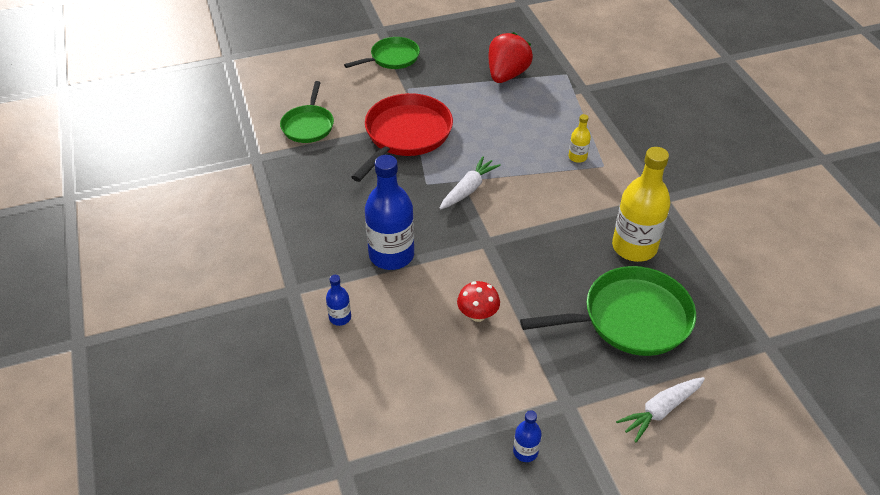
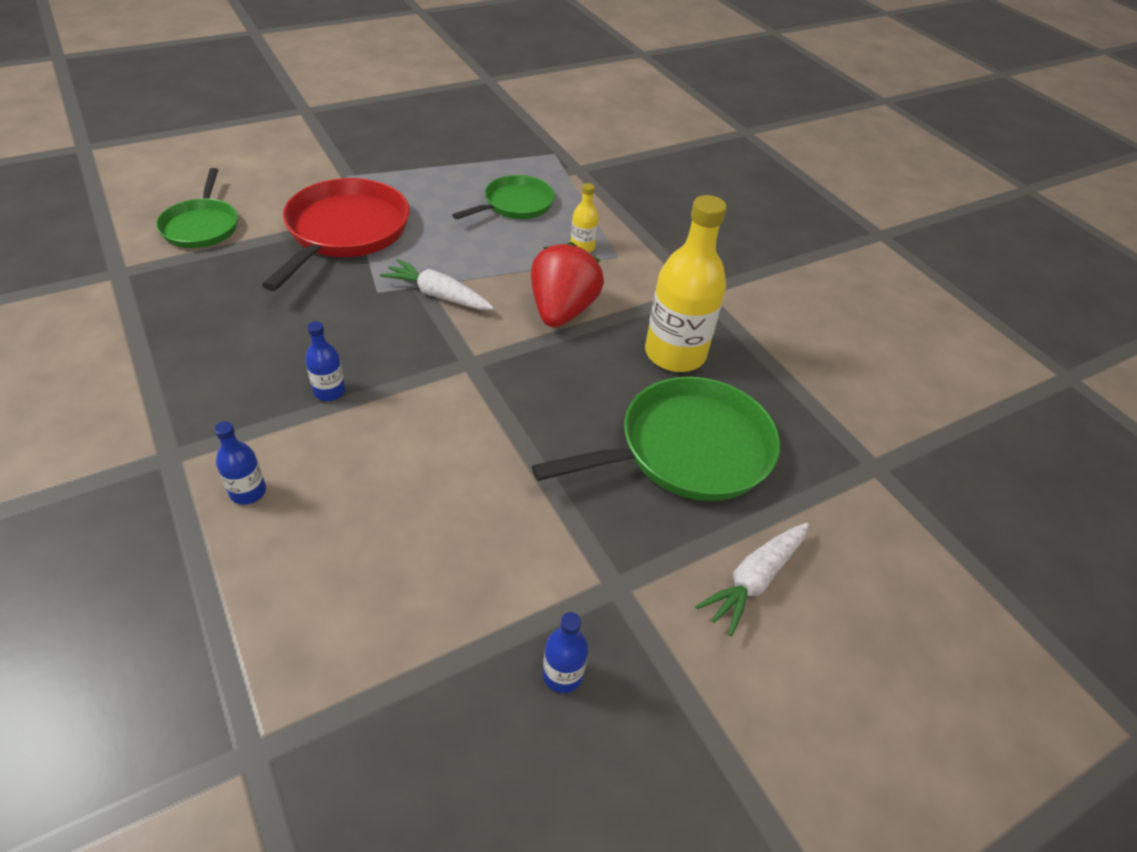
camera: 15 degrees left, 0 degrees up
(391, 255) = (329, 391): blue bottle -> blue bottle, size x0.46
(392, 58) = (322, 142): green pan -> green pan (515, 204)
(468, 189) = (438, 295): white carrot -> white carrot turned 90 degrees counterclockwise
(477, 315) = (466, 466): red mushroom -> none
(507, 75) = (478, 157): red strawberry -> red strawberry (562, 311)

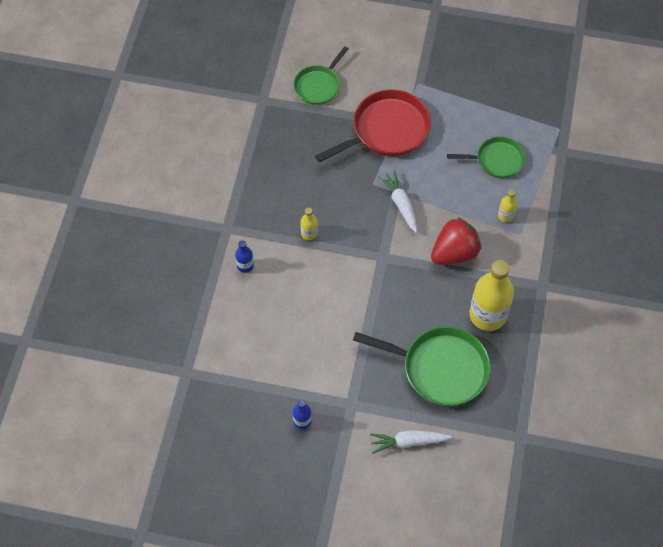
camera: 45 degrees right, 15 degrees up
(329, 391) = (309, 233): blue bottle -> yellow bottle

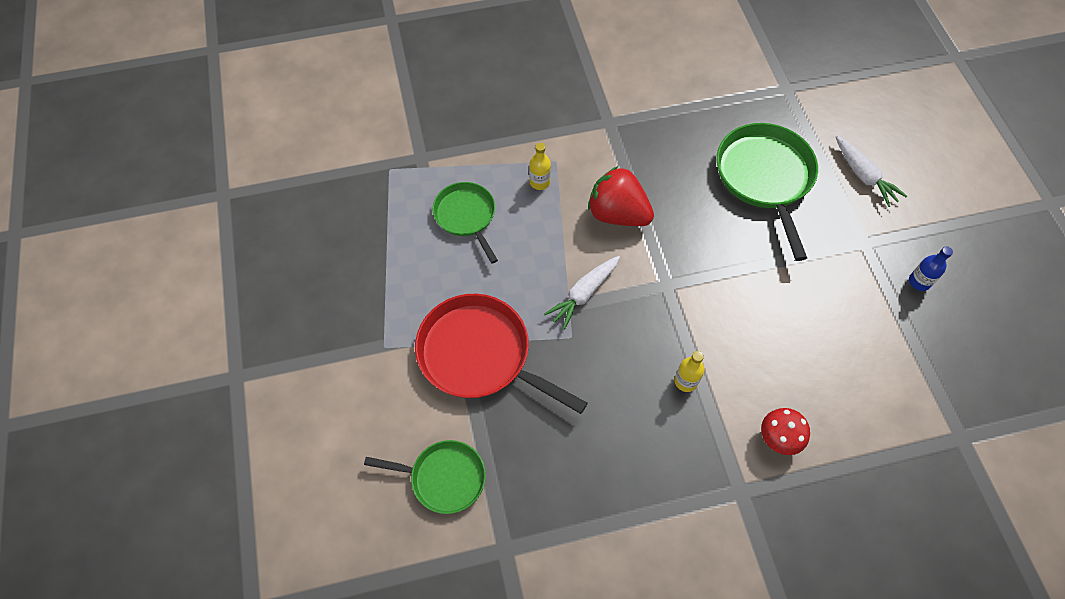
camera: 115 degrees left, 0 degrees up
(245, 265) = (778, 438): blue bottle -> red mushroom
(487, 315) = (675, 157): yellow bottle -> none

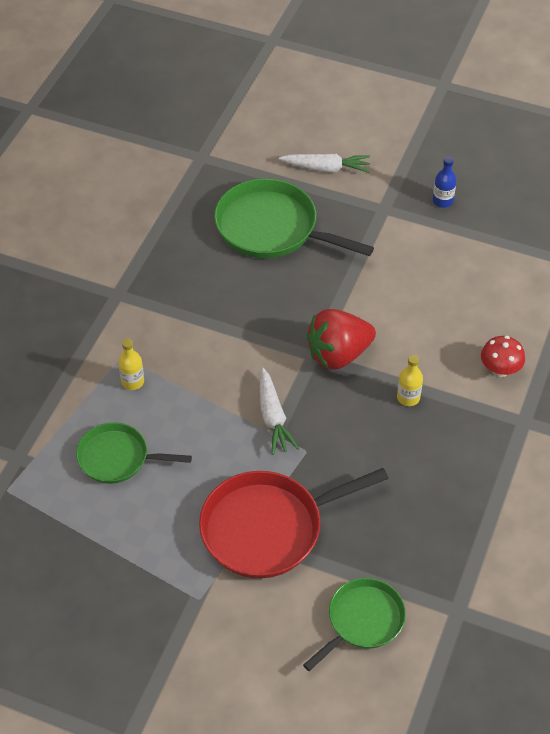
camera: 55 degrees left, 10 degrees down
(617, 214) = (217, 346): red strawberry -> red strawberry (338, 354)

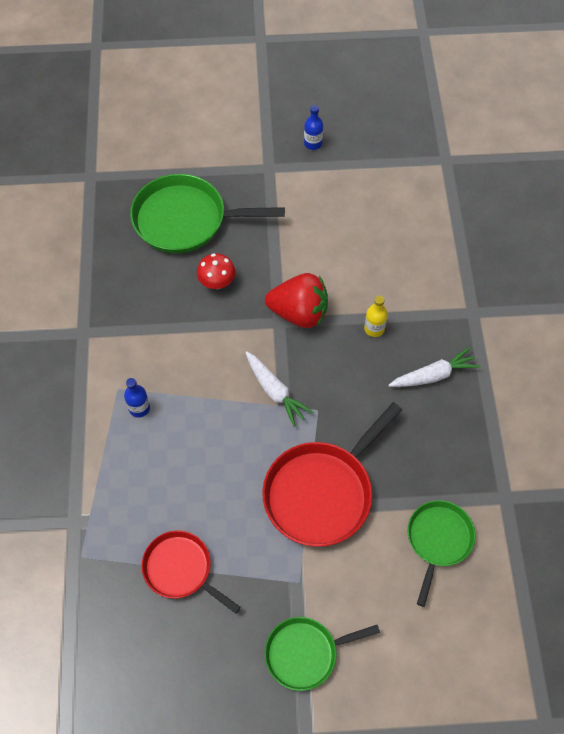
camera: 25 degrees left, 10 degrees up
(92, 540) = (181, 569): none -> red pan
(117, 458) = (163, 484): green pan -> green pan (305, 653)
(132, 382) = (139, 408): yellow bottle -> blue bottle
(326, 168) = (202, 148): white carrot -> white carrot (433, 375)
(338, 354) = (299, 313): red strawberry -> red strawberry turned 120 degrees counterclockwise
(500, 370) = (432, 275): red mushroom -> red mushroom (217, 282)

